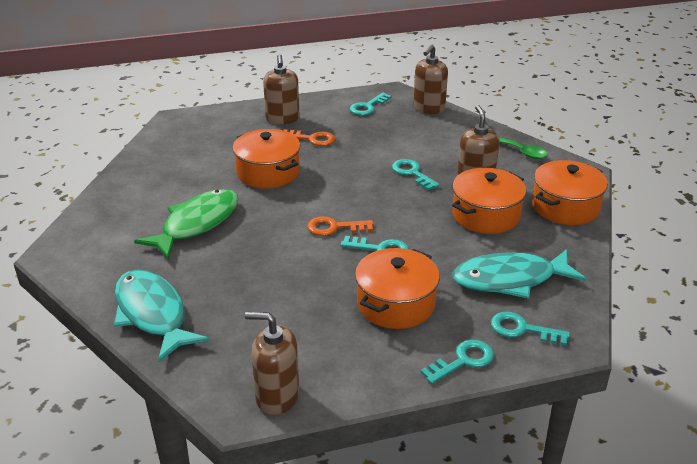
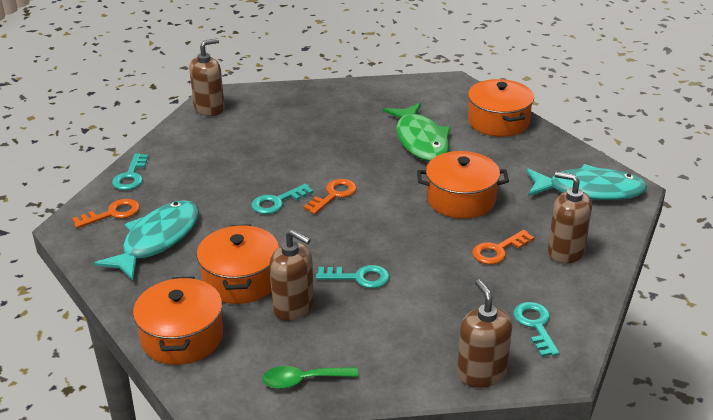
camera: 130 degrees right, 0 degrees up
(152, 314) = (337, 96): turquoise fish -> turquoise fish (589, 190)
(395, 304) = (214, 178): orange pot -> orange pot (498, 121)
(522, 329) = (112, 214): turquoise key -> orange key

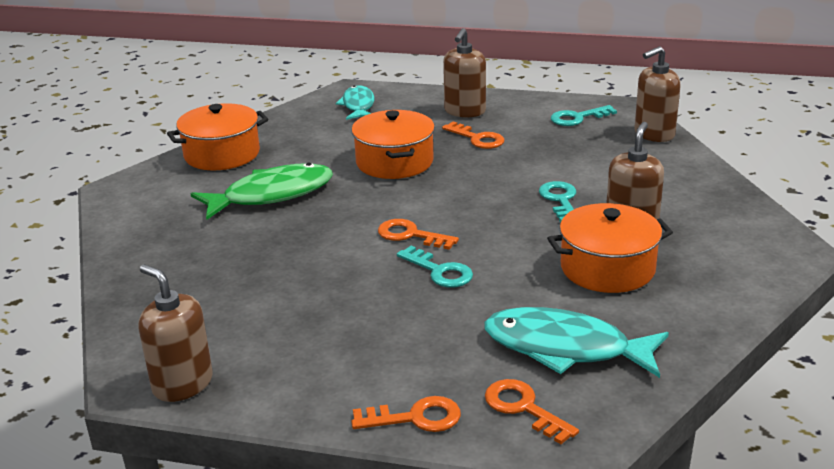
camera: 100 degrees left, 5 degrees down
(131, 176) = (415, 418): turquoise key -> orange key
(182, 337) = (727, 286): orange pot -> none
(302, 380) = (730, 208): green spoon -> none
(589, 190) = (358, 105): turquoise fish -> turquoise fish, size x0.63

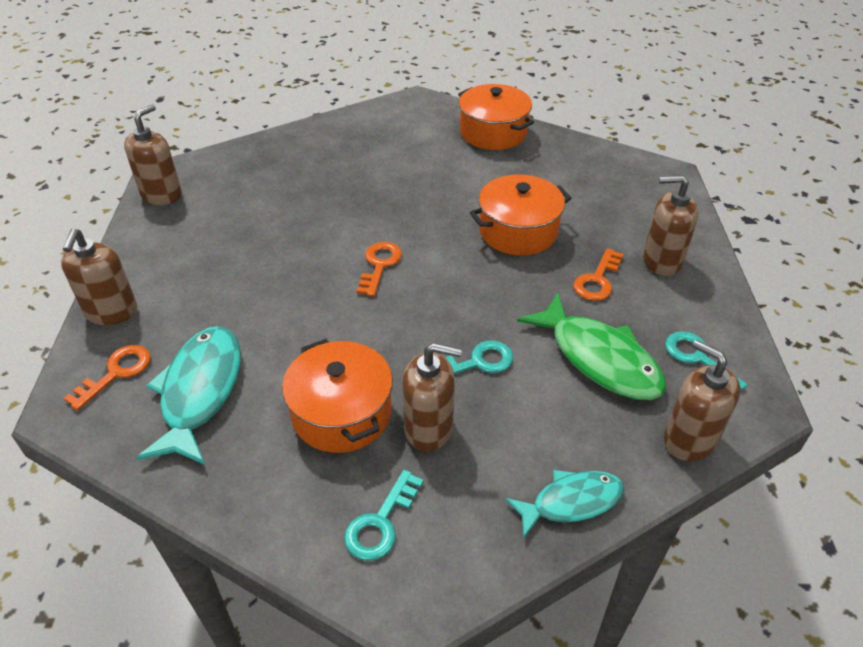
camera: 75 degrees right, 15 degrees up
(272, 195) = (430, 174): green fish -> green fish (599, 359)
(358, 105) = (633, 185): turquoise fish -> turquoise fish (571, 502)
(415, 418) = (111, 312): orange key -> brown soap dispenser
(439, 271) = (320, 293): turquoise key -> turquoise key (381, 522)

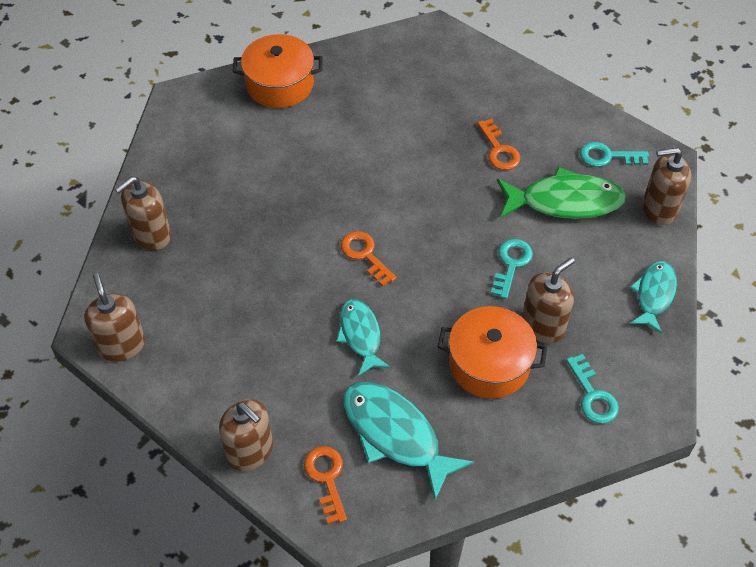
camera: 50 degrees left, 10 degrees up
(291, 309) = (360, 335): none -> turquoise fish
(518, 231) = (409, 154): orange pot -> none
(661, 261) = (514, 105): brown soap dispenser -> brown soap dispenser (151, 235)

